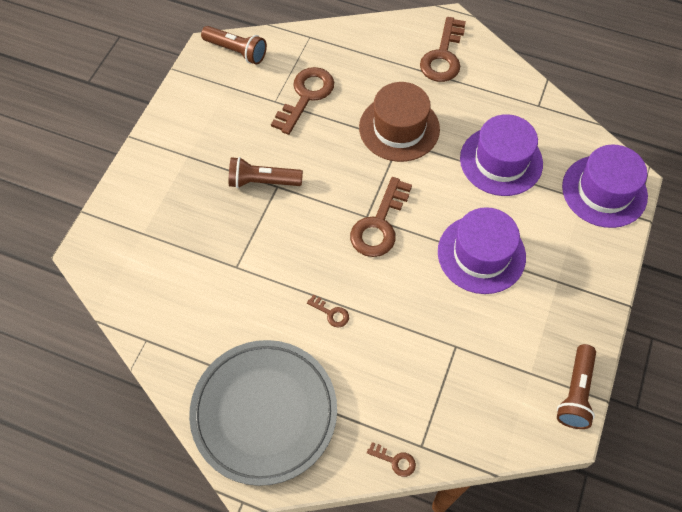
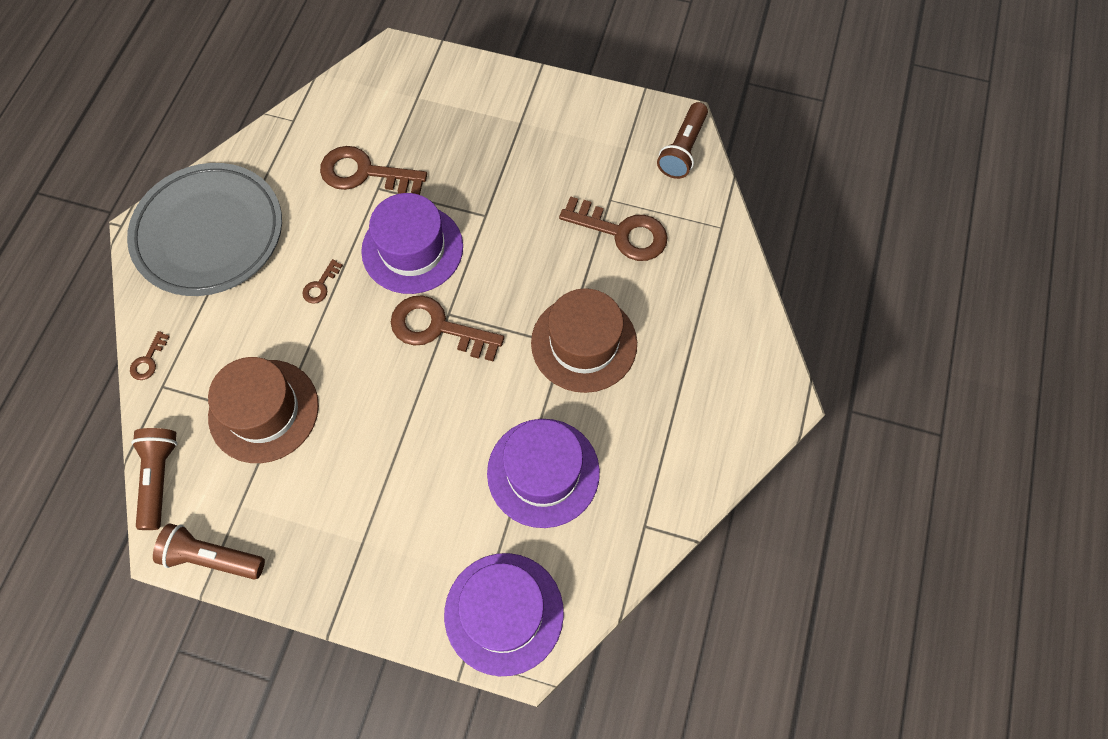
camera: 85 degrees right, 5 degrees up
(262, 182) = (490, 200): brown flashlight -> brown flashlight (159, 478)
(443, 56) = (715, 394): brown key -> brown key (364, 173)
(448, 357) = (264, 411): none -> brown hat
(481, 254) = (399, 447): purple hat -> purple hat (412, 249)

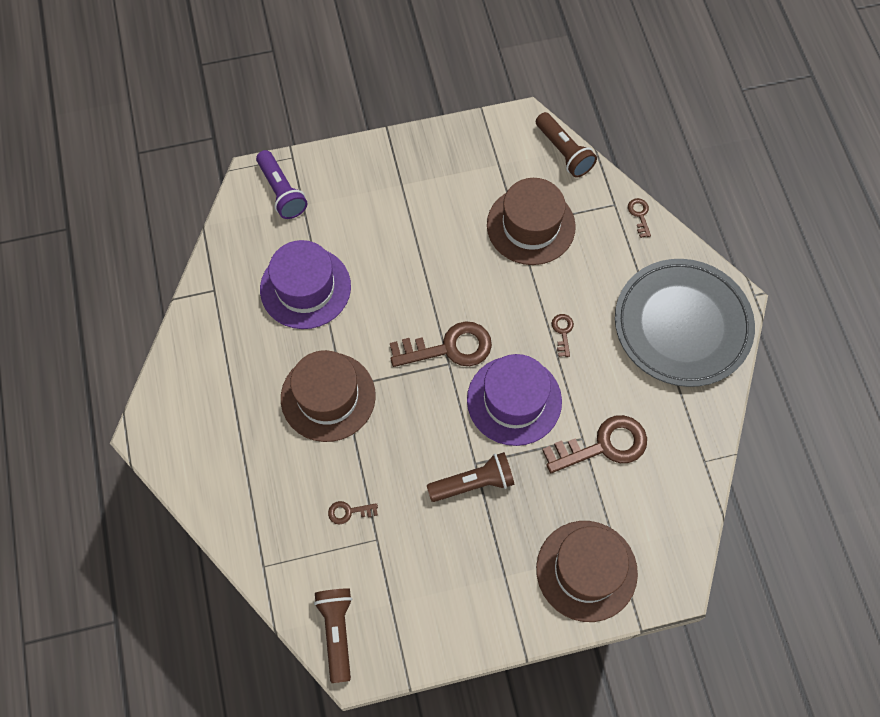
camera: 150 degrees right, 0 degrees up
(212, 557) = (491, 129): brown flashlight -> brown flashlight (473, 483)
(452, 94) = (586, 570): none -> brown hat
(504, 613) = (282, 192): purple hat -> purple flashlight
(622, 232) = (348, 512): brown key -> brown key, size x0.46

